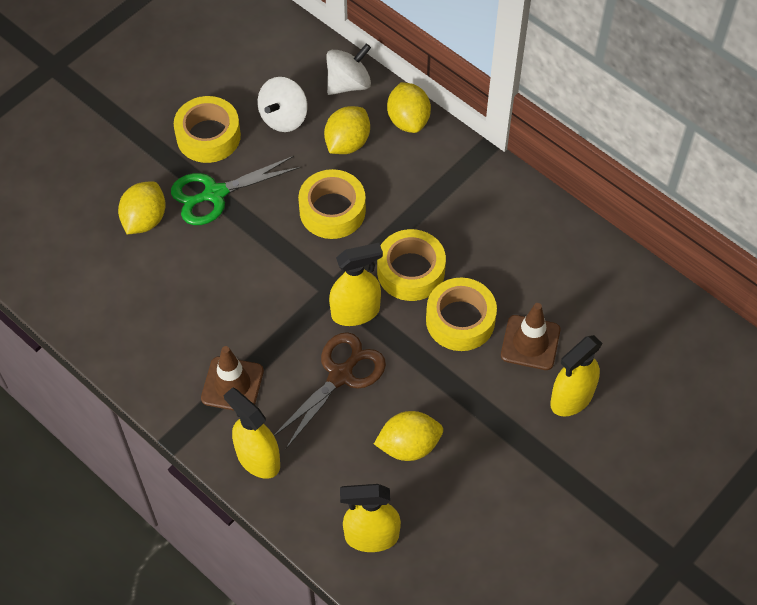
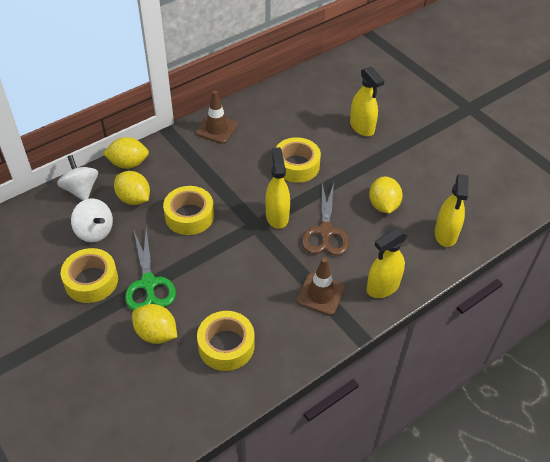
camera: 80 degrees left, 10 degrees down
(341, 375) = (325, 232): brown scissors -> brown scissors turned 135 degrees counterclockwise
(411, 271) = (252, 183): yellow tape -> yellow tape (226, 345)
(530, 343) = (320, 137): brown traffic cone -> brown traffic cone (217, 129)

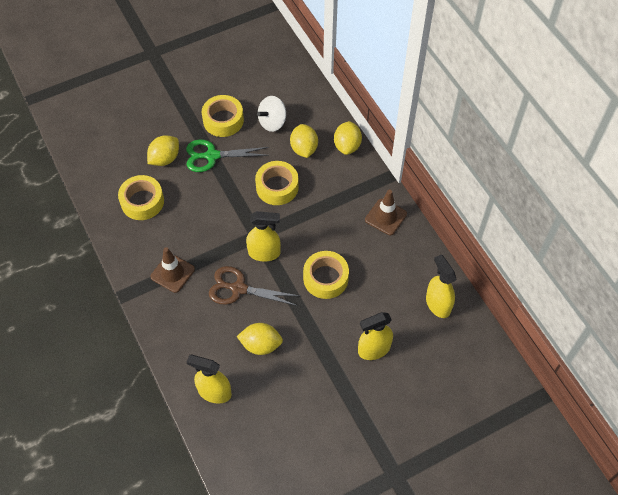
camera: 100 degrees right, 10 degrees up
(81, 190) = (320, 113): white spinning top -> none
(134, 199) = (304, 149): yellow lemon -> yellow lemon turned 60 degrees counterclockwise
(382, 287) = (168, 322): yellow spray bottle -> yellow spray bottle (438, 304)

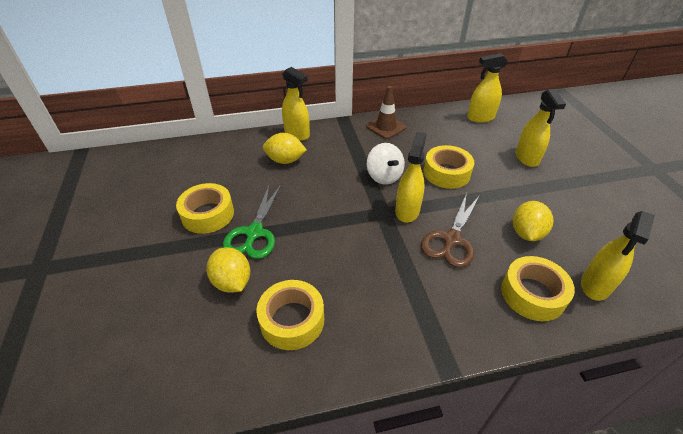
camera: 75 degrees left, 15 degrees down
(172, 273) = (420, 301): brown traffic cone -> none
(272, 122) = (237, 176): white spinning top -> white spinning top (384, 176)
(277, 187) = (324, 187): yellow tape -> yellow tape (532, 294)
(347, 146) = (297, 134): yellow lemon -> yellow spray bottle

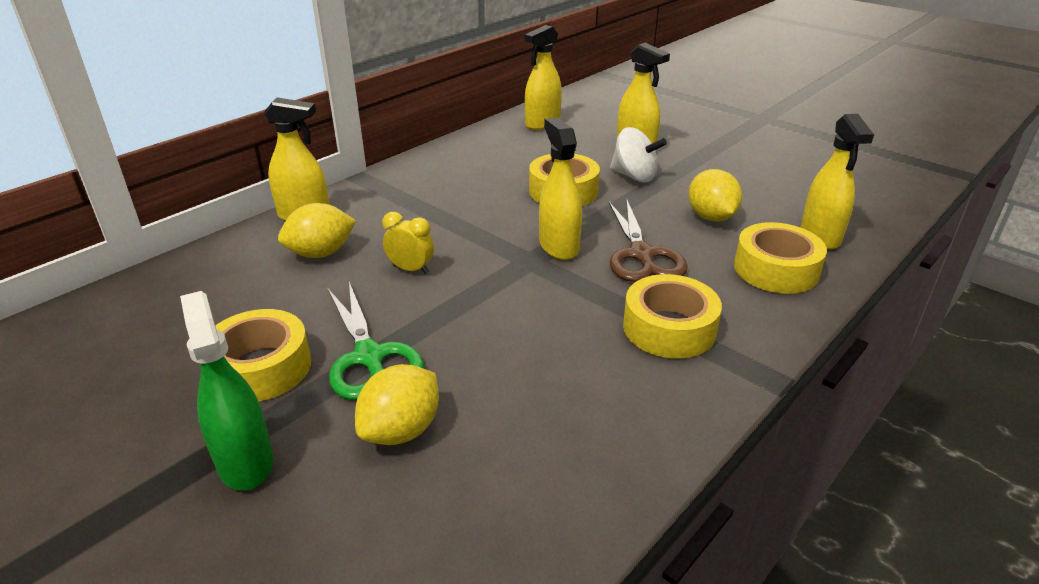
camera: 35 degrees left, 10 degrees down
(163, 261) = (245, 462): none -> green spray bottle
(232, 282) = (401, 430): yellow lemon -> yellow lemon turned 75 degrees counterclockwise
(292, 320) = (541, 428): yellow tape -> yellow tape (669, 328)
(317, 190) = (410, 269): none -> yellow clock
(384, 176) = (489, 221): white spinning top -> white spinning top (634, 176)
(386, 127) = (432, 168): brown traffic cone -> none

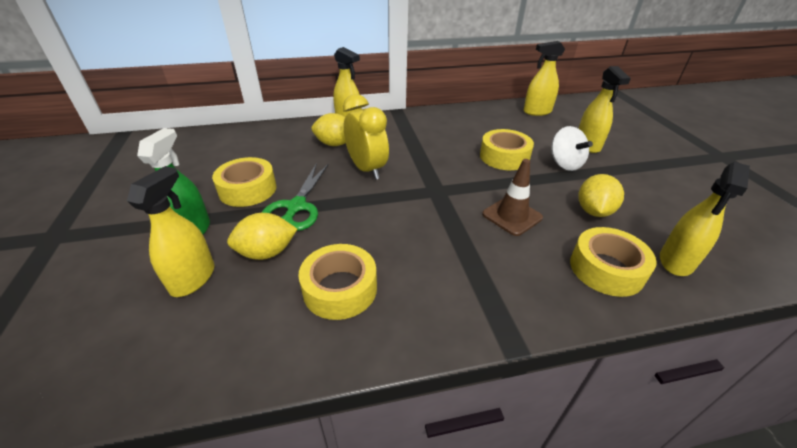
camera: 35 degrees right, 5 degrees up
(410, 269) = (367, 169): yellow clock -> yellow clock, size x1.83
(559, 246) = (463, 189): yellow spray bottle -> yellow spray bottle (193, 278)
(641, 255) = (512, 216): brown scissors -> brown traffic cone
(669, 328) = (477, 271): yellow tape -> yellow tape (340, 289)

